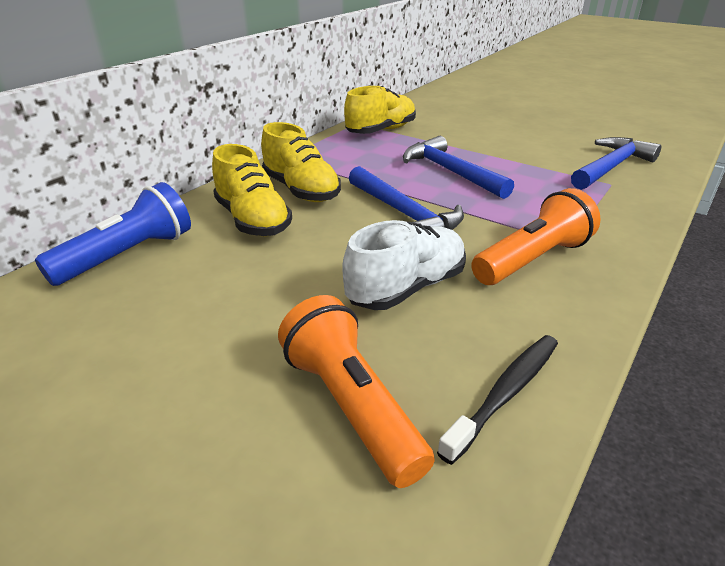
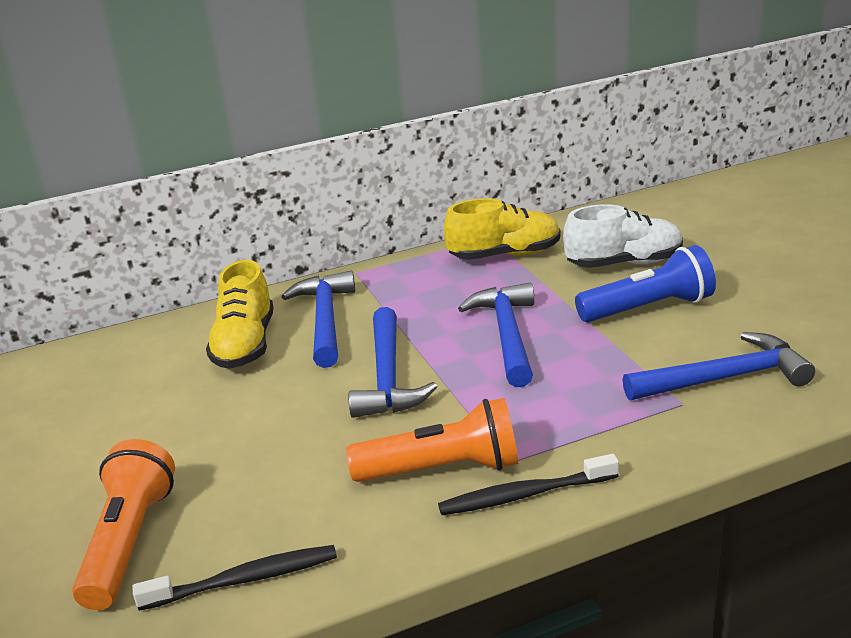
camera: 35 degrees right, 5 degrees down
(128, 255) = (118, 354): blue flashlight -> blue flashlight (648, 308)
(301, 190) = (325, 320): yellow shoe -> blue hammer
(406, 288) = (288, 458): white shoe -> white shoe (624, 263)
(608, 258) = (524, 495): none -> black toothbrush

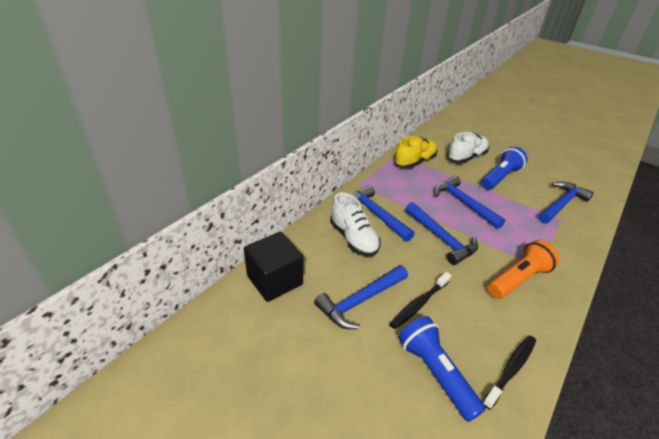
camera: 35 degrees left, 10 degrees up
(72, 369) = (275, 280): none -> black cube
(129, 541) = (435, 373): orange flashlight -> blue flashlight
(148, 425) = (360, 301): none -> blue hammer
(245, 345) = (353, 238): yellow shoe -> white shoe
(524, 495) = (561, 281): black toothbrush -> black toothbrush (419, 304)

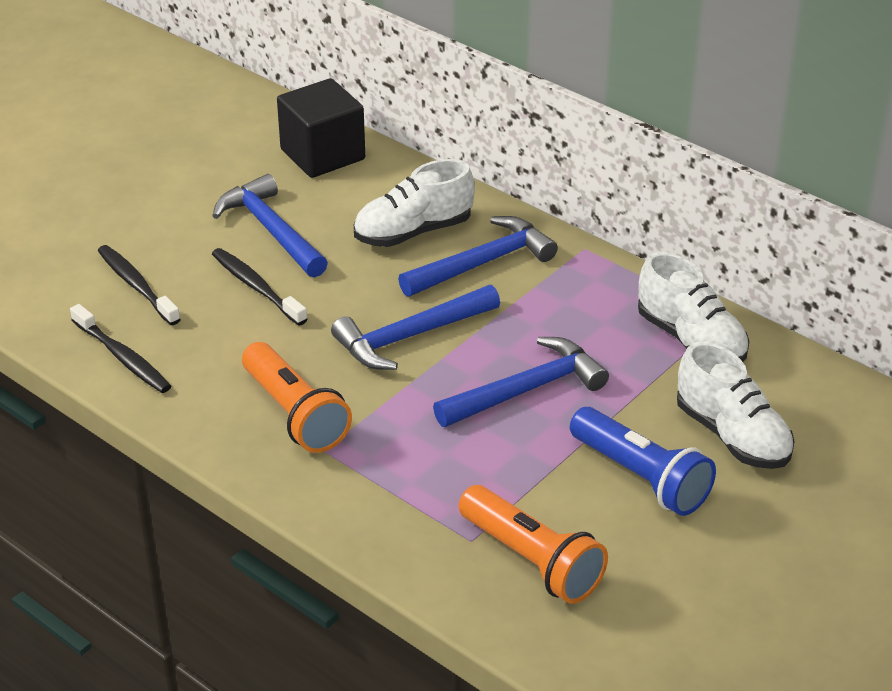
camera: 95 degrees right, 0 degrees up
(414, 162) = (691, 340): yellow shoe -> white shoe
(435, 373) = (136, 285): blue flashlight -> black toothbrush
(561, 204) = (532, 561): blue hammer -> orange flashlight

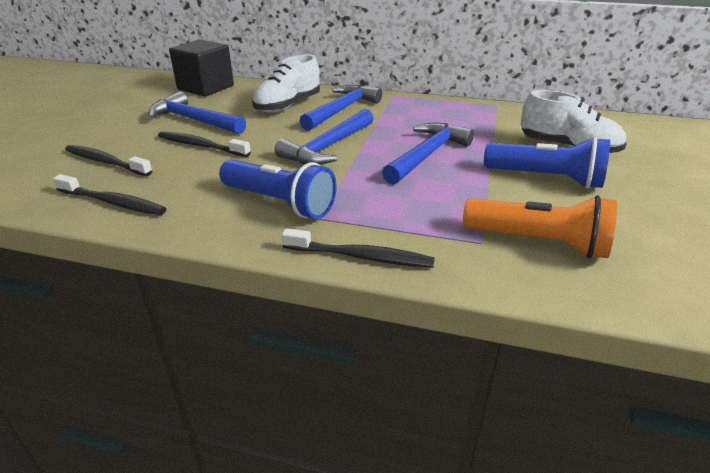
camera: 25 degrees left, 5 degrees down
(295, 414) = (280, 203): orange flashlight -> blue flashlight
(332, 514) = (361, 256): none -> black toothbrush
(691, 340) = (492, 116): white shoe -> none

